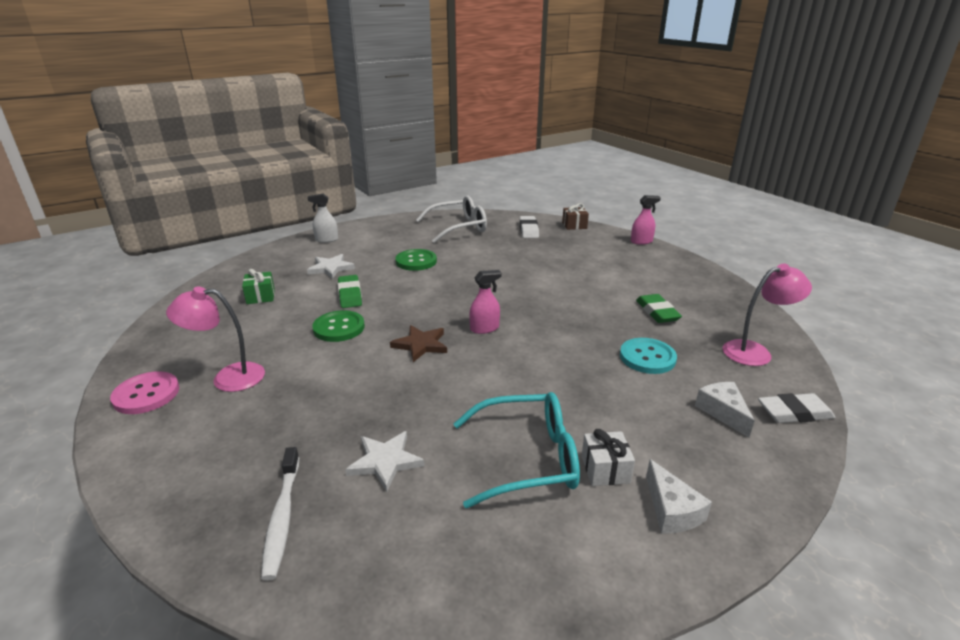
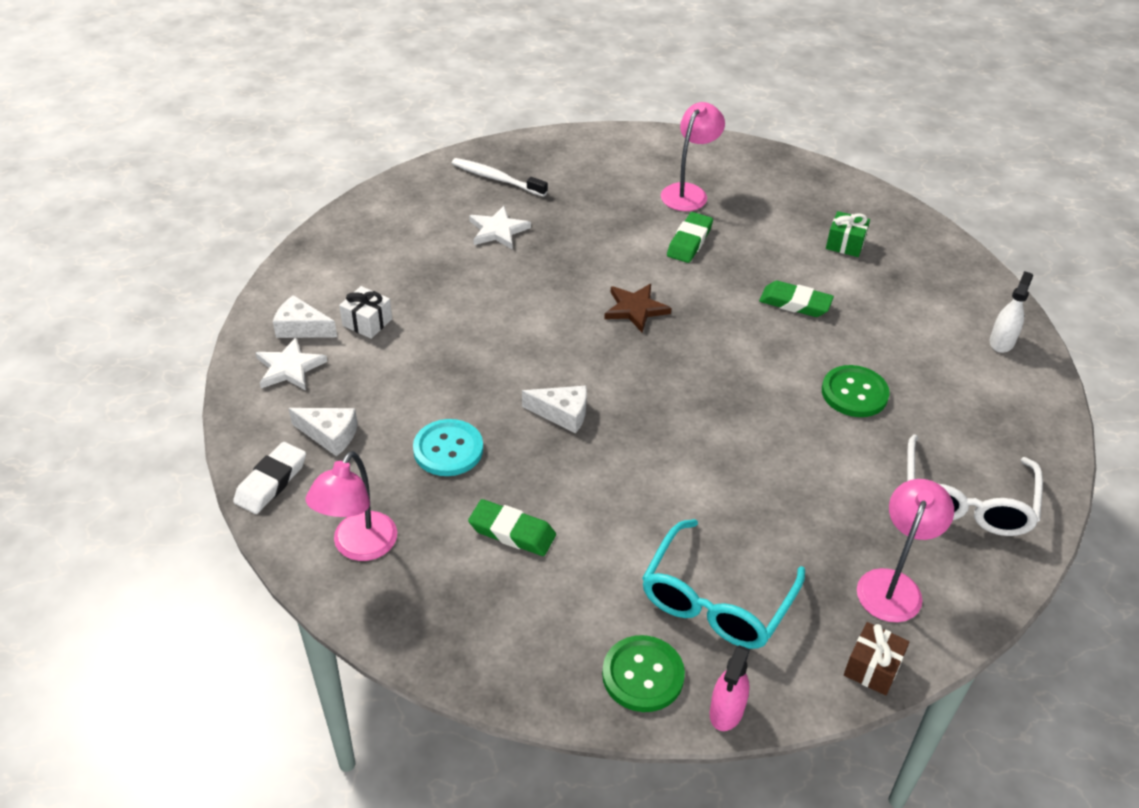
camera: 125 degrees right, 15 degrees up
(146, 394) = (701, 154): pink button -> none
(309, 352) = (689, 241): none -> green eraser
(331, 268) = (888, 313): white star -> white star (289, 368)
(339, 328) = (721, 272): green button -> green button (643, 675)
(484, 328) = (623, 365): pink spray bottle -> none
(527, 458) = (422, 293): turquoise glasses -> turquoise glasses (716, 600)
(528, 230) = (893, 584): white eraser -> pink lamp
(556, 332) = (562, 414): none -> white cheese

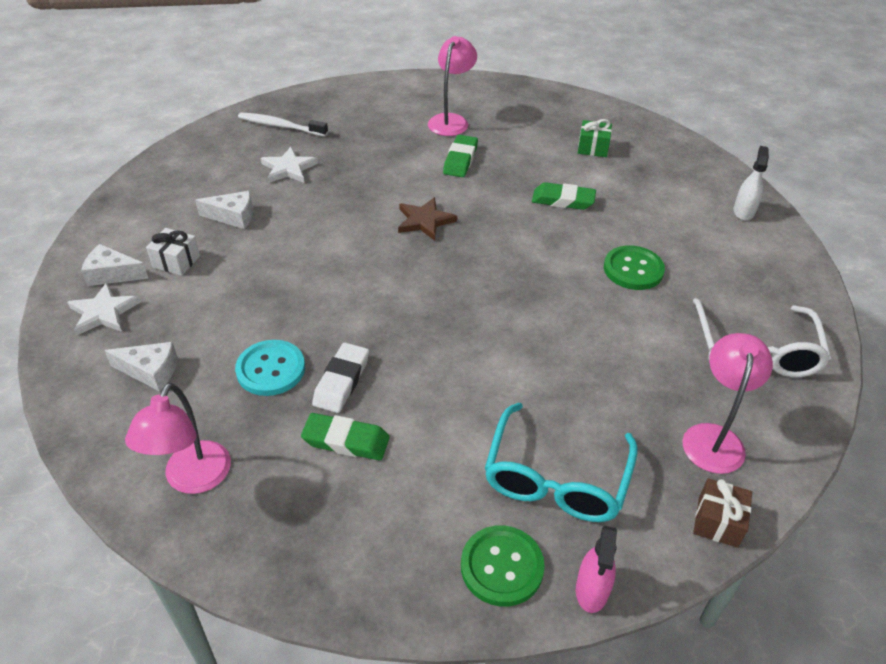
camera: 10 degrees left, 0 degrees up
(271, 482) = (94, 426): white eraser -> white eraser (341, 381)
(562, 414) = (375, 321): white cheese -> white cheese (233, 216)

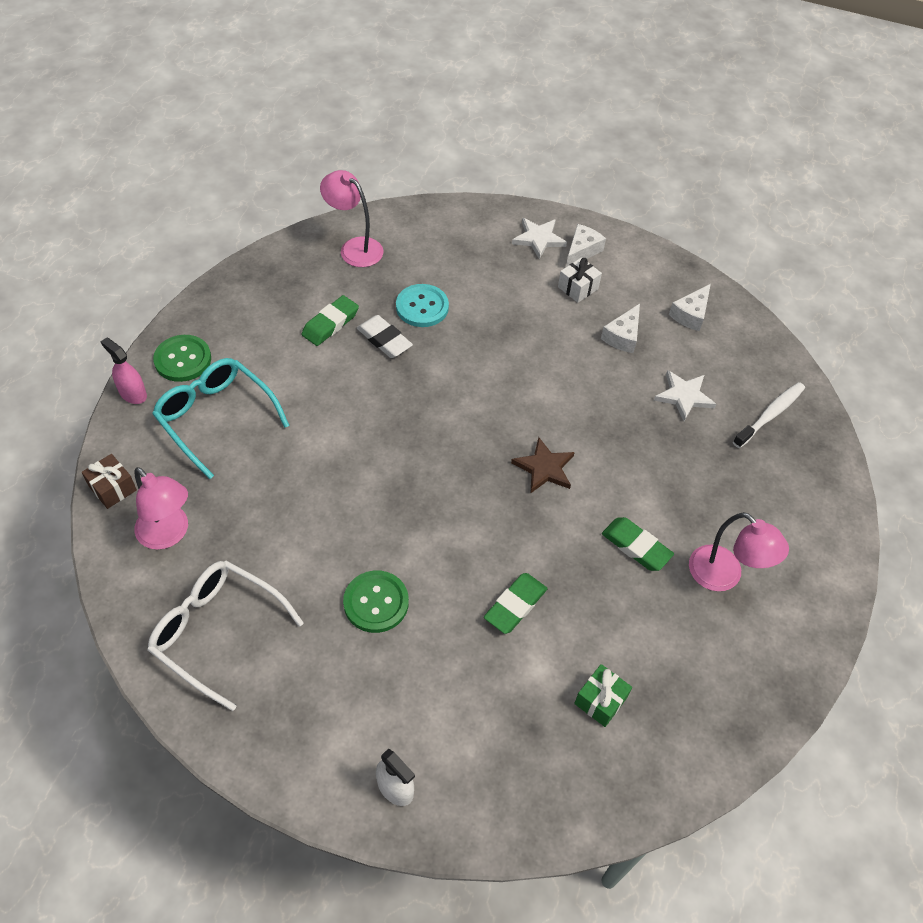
camera: 115 degrees right, 10 degrees up
(150, 371) = (461, 249): white cheese -> white cheese (690, 314)

